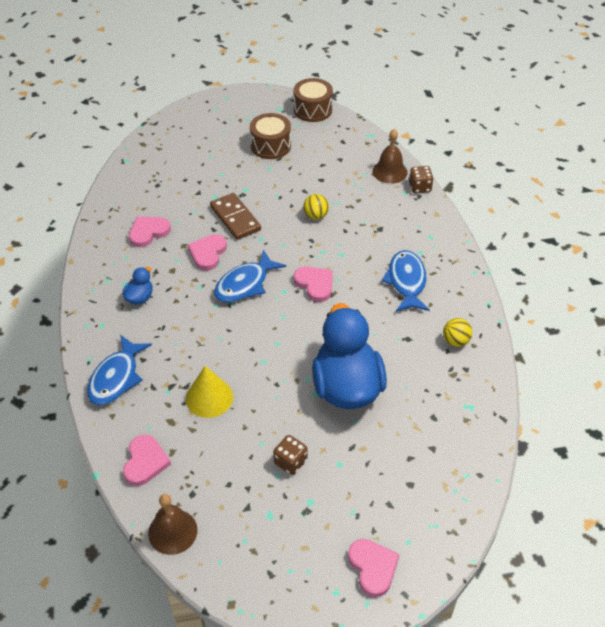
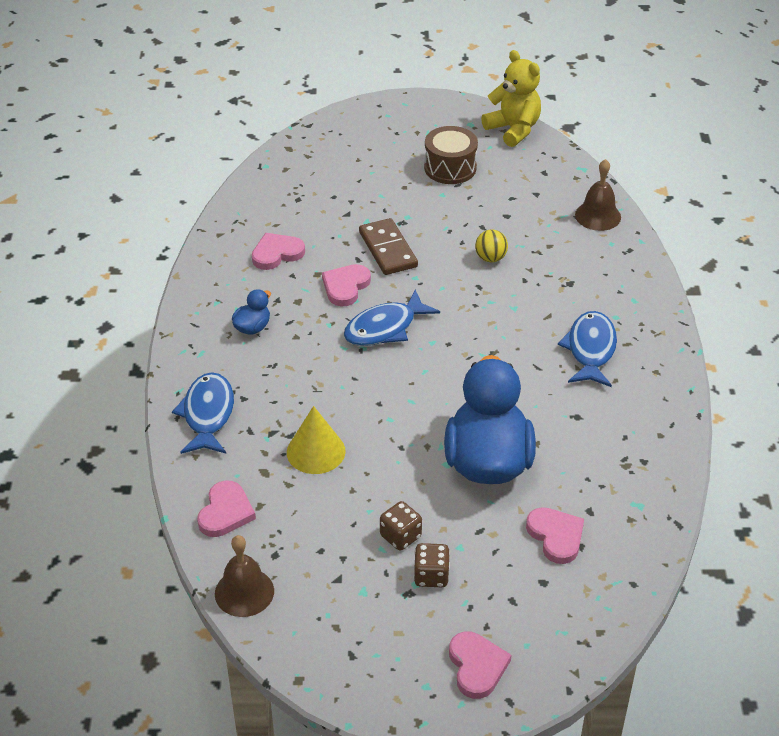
camera: 10 degrees right, 5 degrees down
(116, 378) = (208, 414): blue fish -> blue fish turned 150 degrees clockwise
(312, 110) = (513, 129): brown drum -> yellow teddy bear
(315, 284) = (472, 339): pink heart -> pink heart (556, 536)
(419, 187) = (633, 239): brown dice -> brown dice (431, 576)
(455, 341) = (638, 427): yellow ball -> none

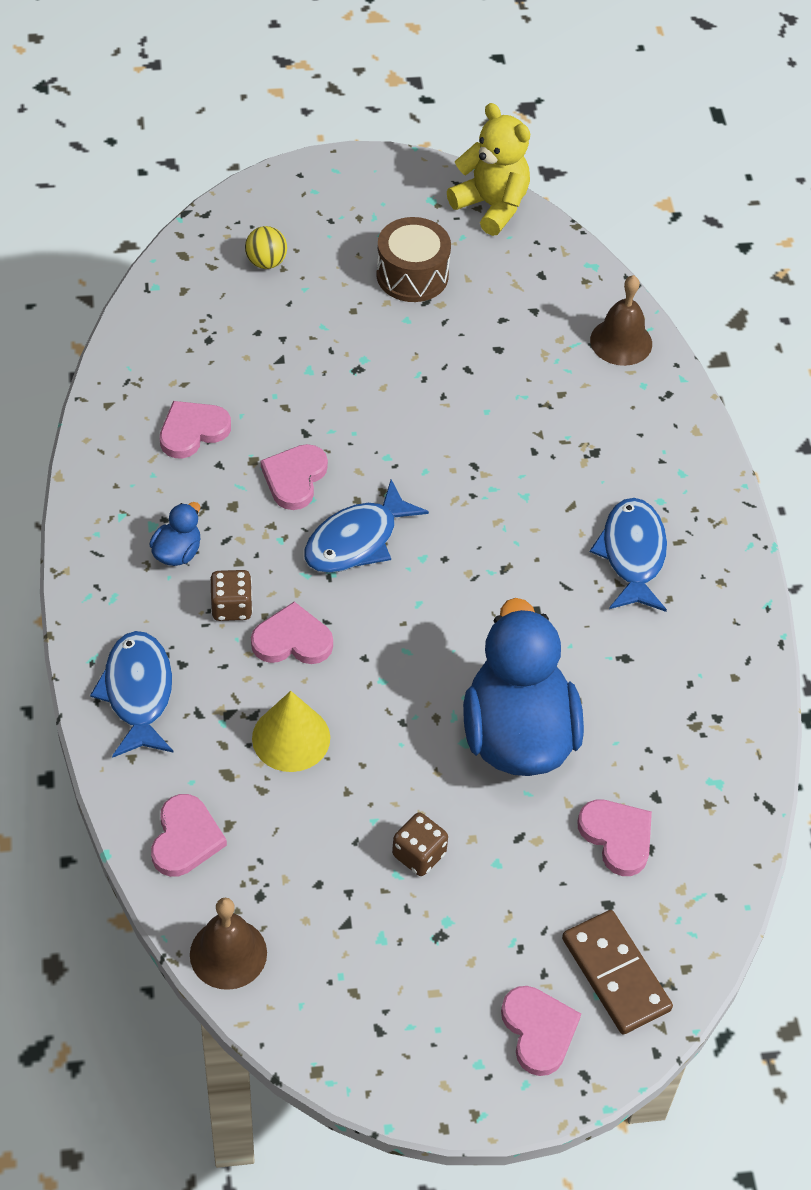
camera: 10 degrees left, 10 degrees up
(327, 388) = (292, 640): none -> pink heart
(387, 249) = (344, 415): brown domino -> brown domino (615, 974)
(431, 576) = (465, 908): brown dice -> brown dice (232, 607)
(490, 258) = (485, 419): yellow ball -> yellow ball (266, 262)

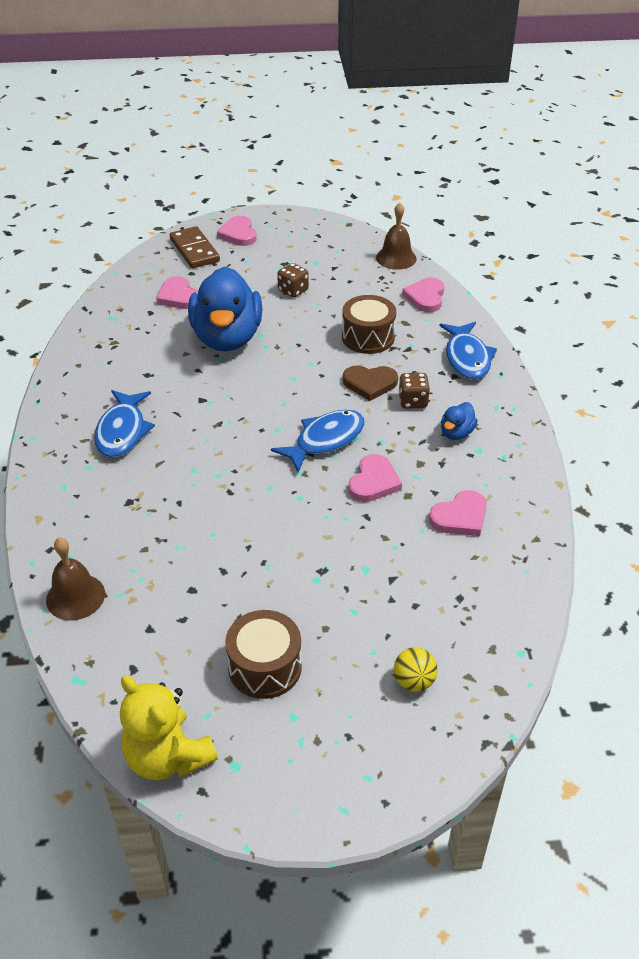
camera: 175 degrees left, 10 degrees down
(291, 738) = (368, 337): yellow cone -> brown drum
(292, 640) = (370, 384): pink heart -> brown heart

